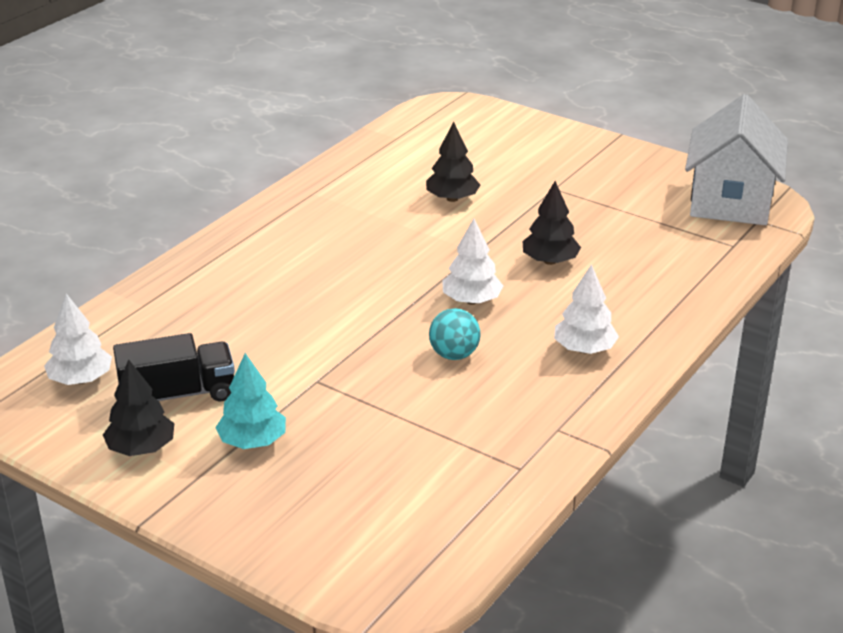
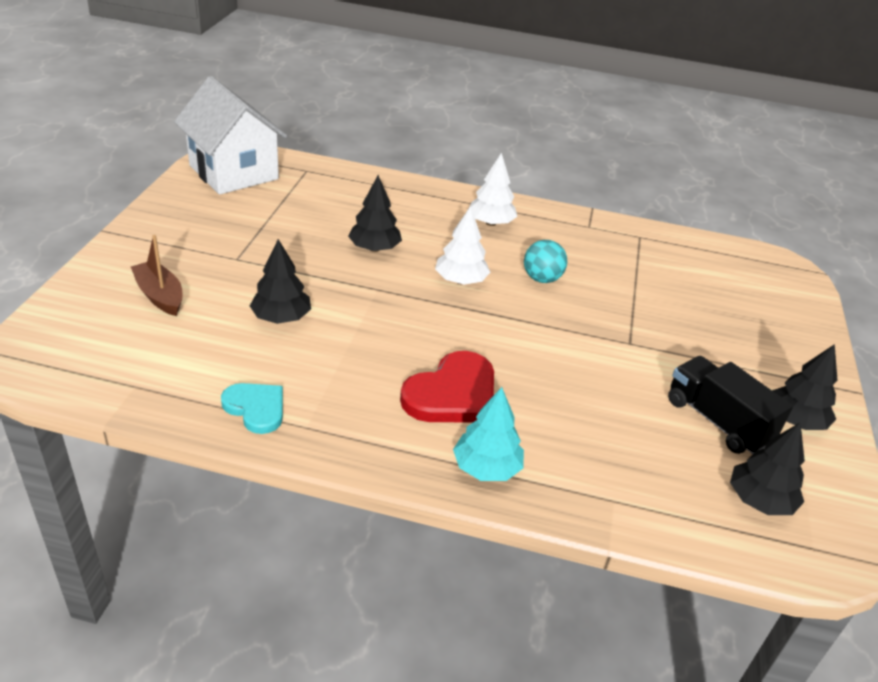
camera: 115 degrees left, 5 degrees up
(81, 379) = (759, 500): white tree -> black tree
(253, 441) = (728, 359): turquoise tree -> turquoise tree (486, 468)
(308, 260) = (452, 394): none -> red heart
(345, 177) = (256, 408): none -> turquoise heart
(507, 152) = (160, 296): none -> brown boat
(730, 202) = (233, 172): white house -> white house turned 60 degrees clockwise

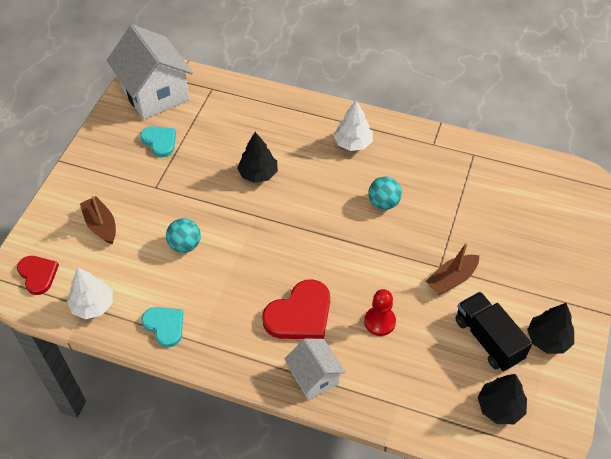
camera: 10 degrees right, 15 degrees up
(62, 349) = (38, 275): none -> red heart
(241, 215) = (160, 141): none -> turquoise heart
(281, 318) = (185, 245): black tree -> turquoise ball
(460, 281) = (320, 206): white tree -> white tree (93, 305)
(486, 468) = (314, 377): turquoise tree -> white house
(565, 402) = (379, 322): none -> red pawn
(649, 356) = (451, 279): none -> brown boat

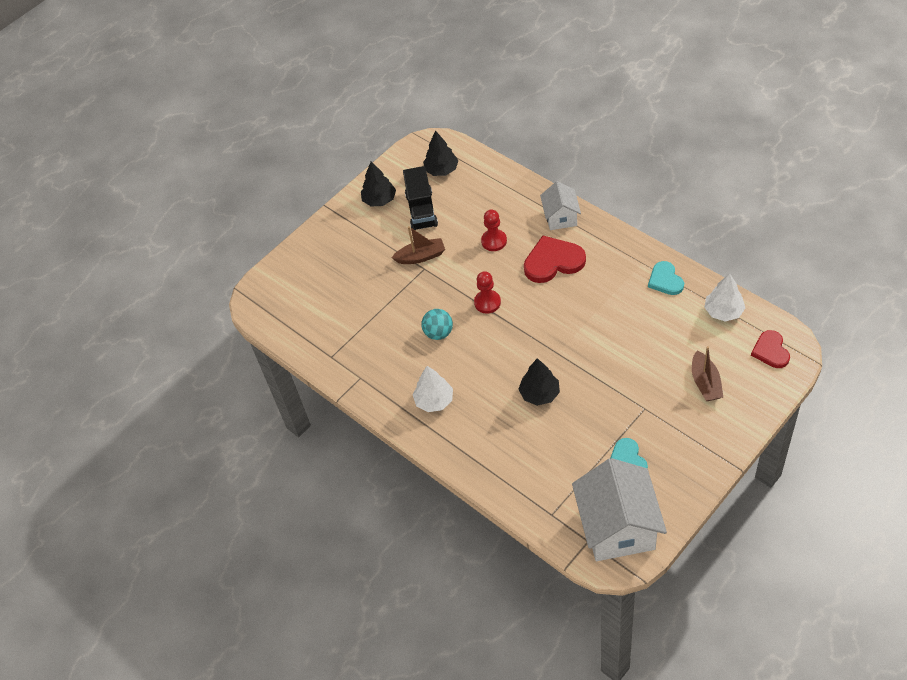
camera: 150 degrees left, 0 degrees up
(185, 245) = (630, 342): turquoise ball -> none
(350, 247) = (487, 302): none -> red pawn

